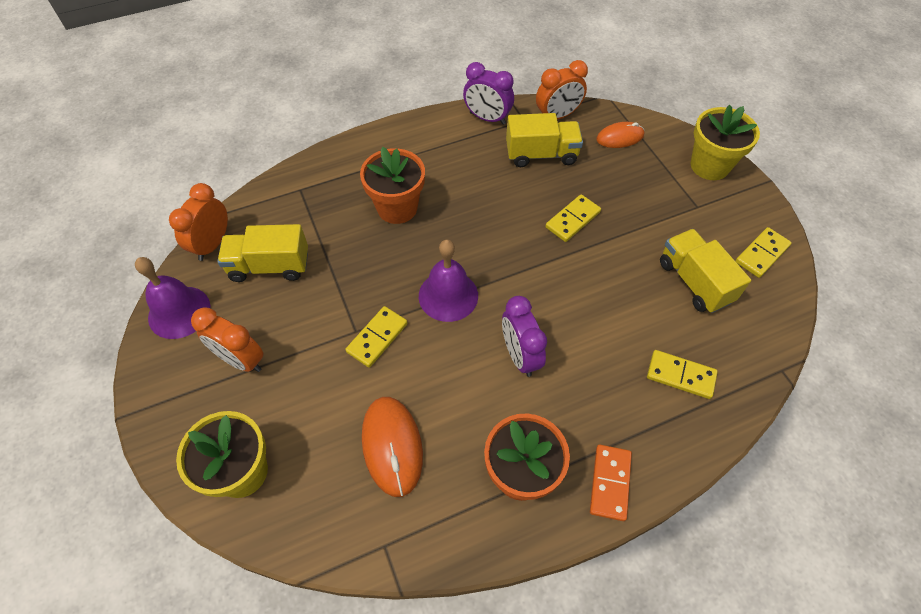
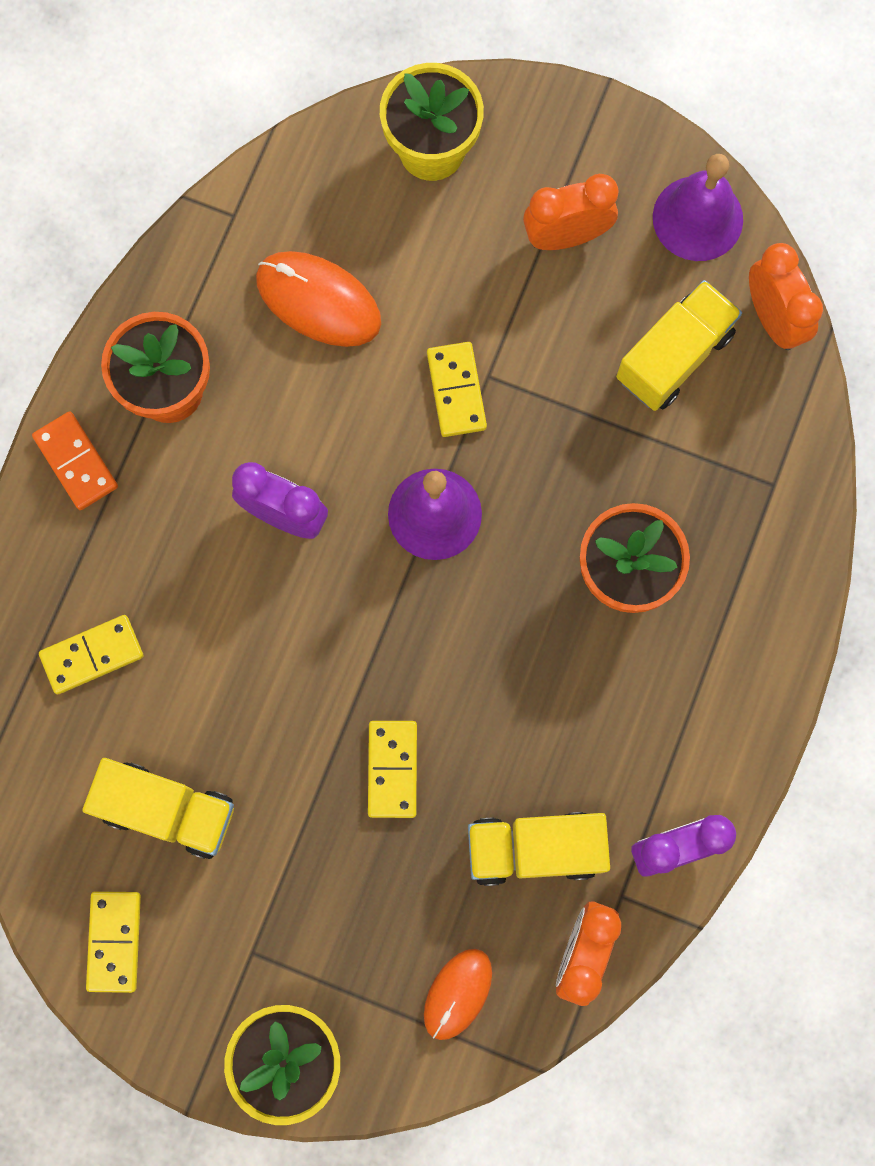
camera: 135 degrees right, 20 degrees up
(541, 154) = (535, 849): yellow truck -> yellow truck turned 45 degrees clockwise

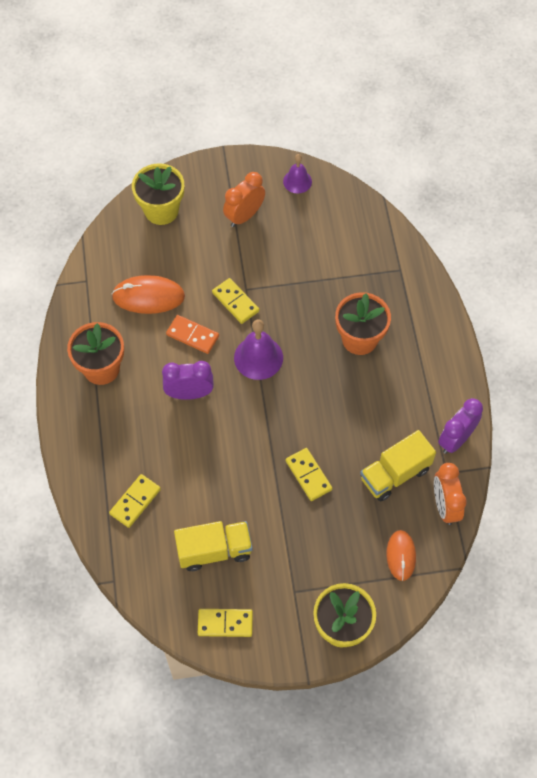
camera: 30 degrees left, 15 degrees down
(76, 462) = (75, 422): orange domino -> orange domino (192, 335)
(114, 941) = (225, 623): yellow domino -> yellow domino turned 60 degrees counterclockwise
(674, 356) = (323, 240): yellow truck -> none
(697, 218) = (297, 181): purple bell -> purple bell, size x0.63
(773, 319) = (356, 204): orange clock -> none

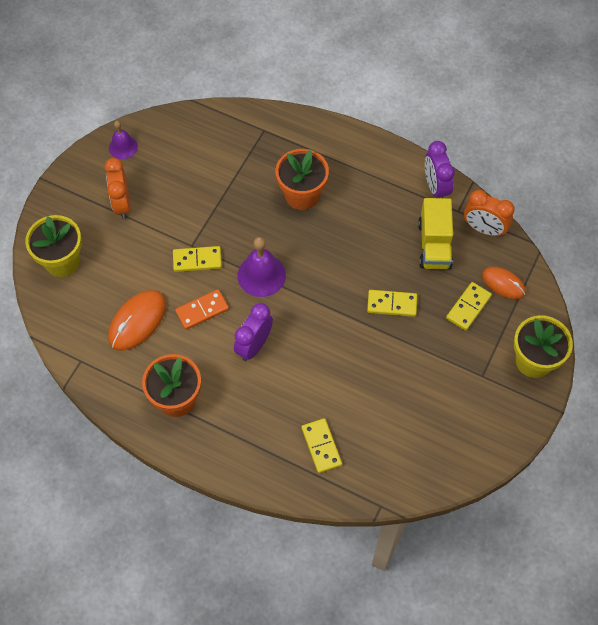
camera: 55 degrees left, 0 degrees up
(214, 550) = (407, 412): yellow truck -> none
(225, 623) = (475, 442): yellow domino -> yellow domino (468, 307)

